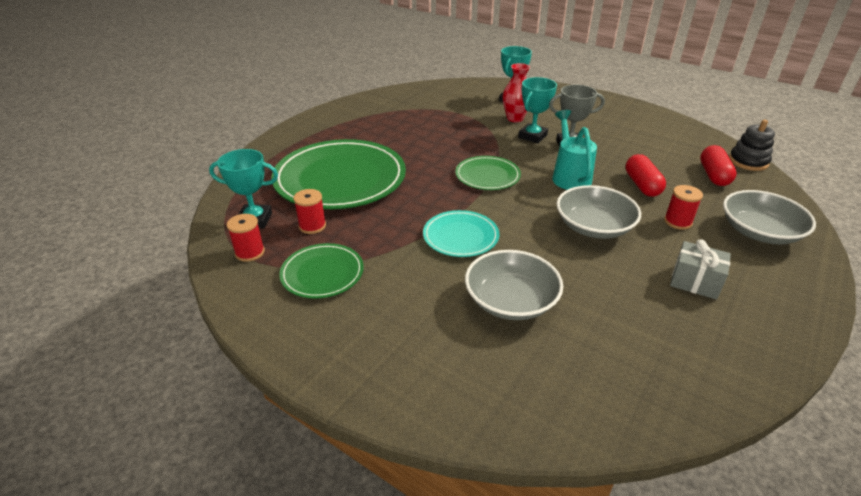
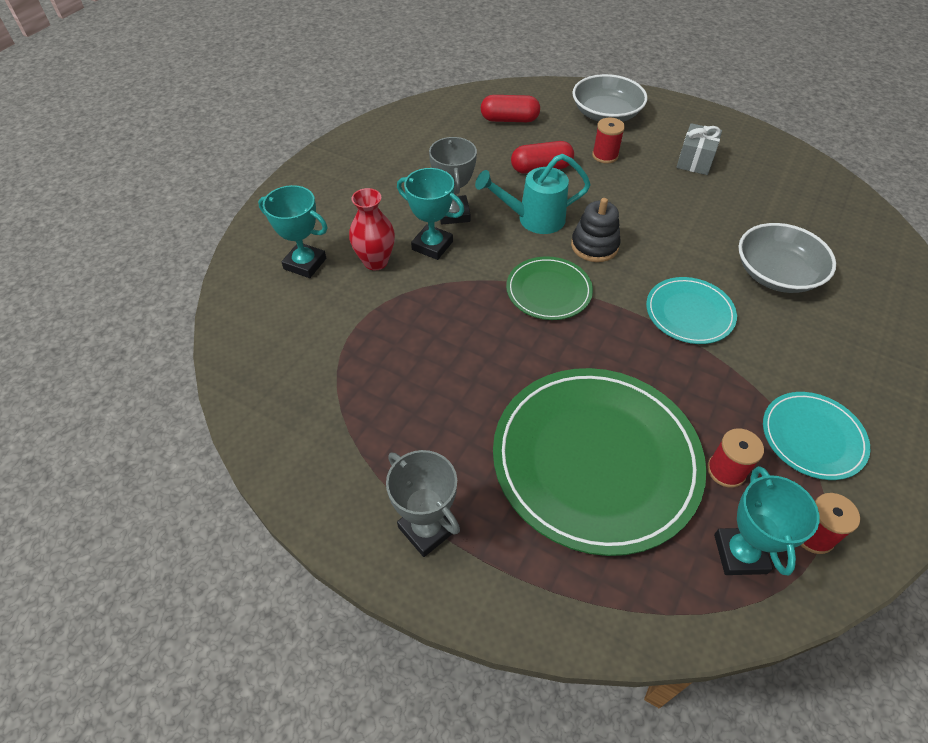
camera: 95 degrees left, 15 degrees up
(320, 129) = (426, 529): none -> grey trophy
(322, 273) = (812, 437): green plate -> turquoise plate
(594, 227) = (633, 210): grey bowl -> none
(748, 161) = (476, 94): black stacking toy -> black stacking toy (594, 246)

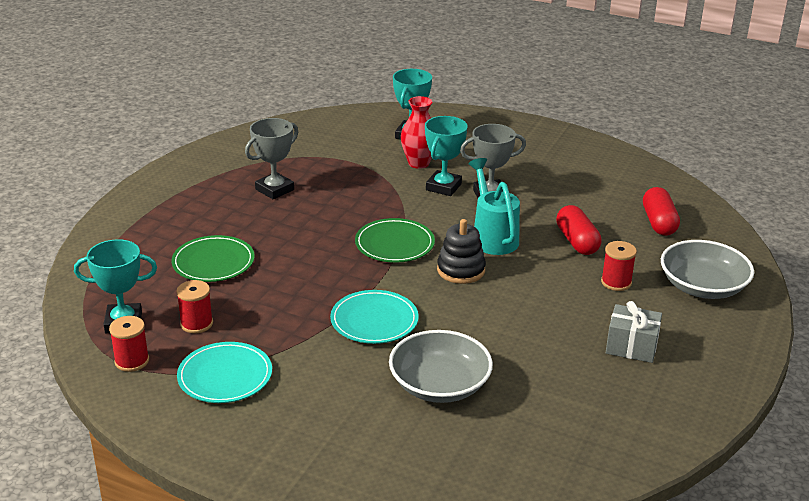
camera: 85 degrees right, 20 degrees down
(426, 529) = (167, 196): grey trophy -> grey trophy (274, 189)
(595, 460) = (213, 262): green plate -> green plate, size x0.50

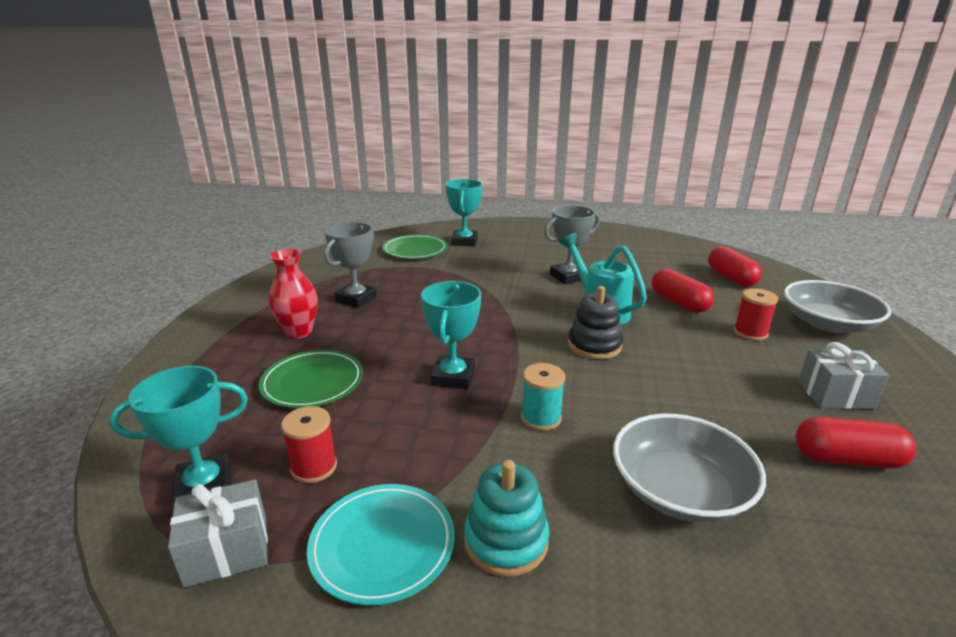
camera: 15 degrees left, 5 degrees down
(132, 361) = (227, 551): red spool -> grey gift
(302, 389) = (506, 541): none -> turquoise stacking toy
(374, 320) = (541, 418): turquoise plate -> turquoise spool
(394, 244) = (509, 331): green plate -> green plate (415, 250)
(418, 163) = (485, 260): red vase -> red vase (298, 332)
(443, 187) = (521, 275): turquoise trophy -> turquoise trophy (453, 377)
(584, 391) = (847, 459): none -> red capsule

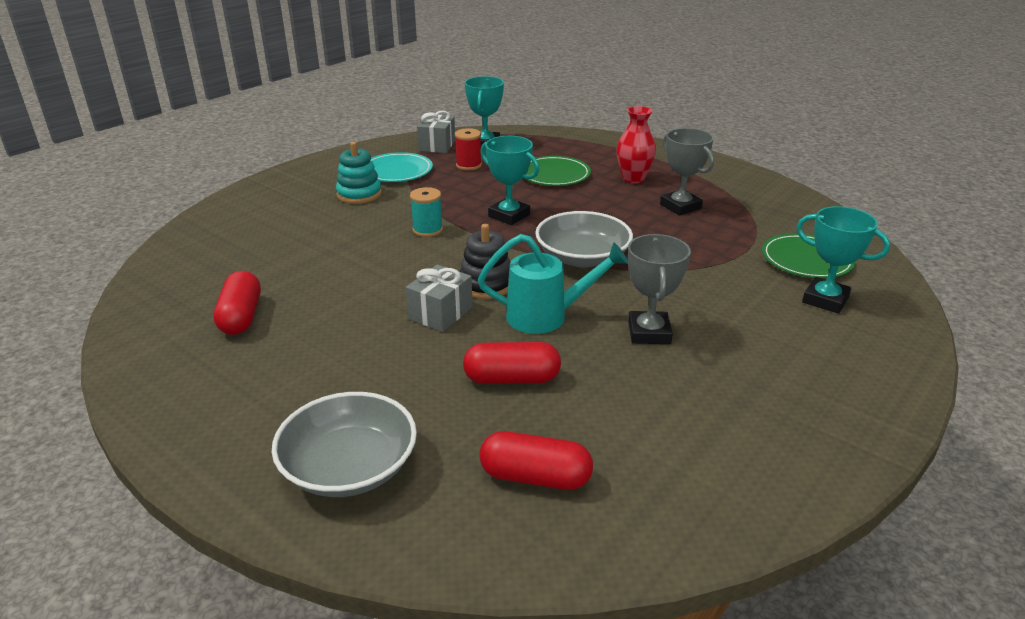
camera: 120 degrees right, 5 degrees up
(680, 490) = (316, 246): grey bowl -> grey bowl (582, 257)
(750, 332) = (404, 387): red spool -> none
(835, 395) = (279, 365): grey gift -> grey gift (440, 313)
(847, 459) = (241, 317): red capsule -> red capsule turned 45 degrees counterclockwise

